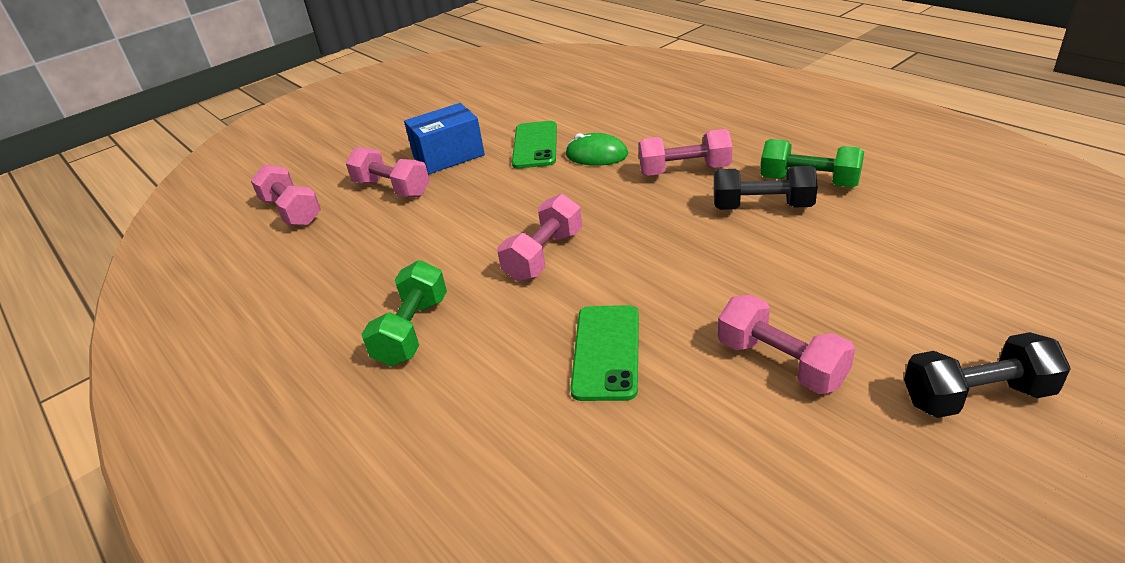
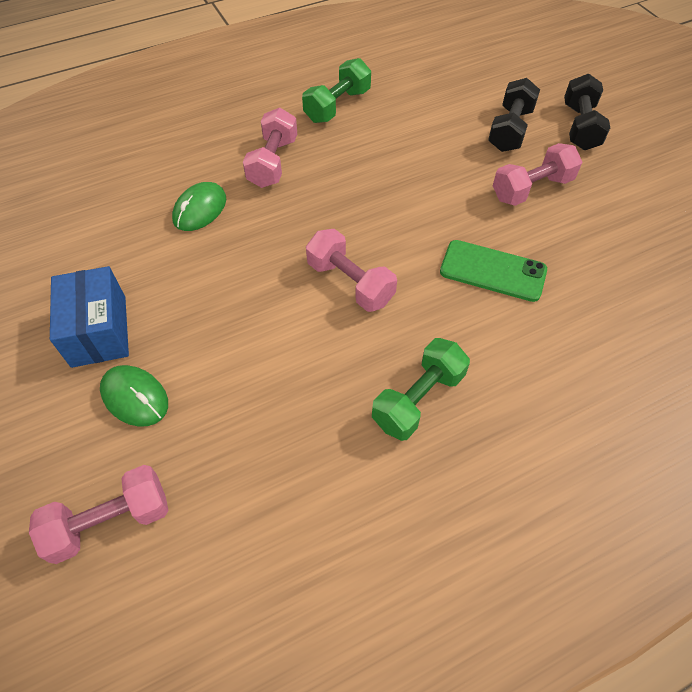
camera: 80 degrees left, 20 degrees up
(392, 189) = (135, 397): pink dumbbell -> green mouse
(412, 331) = (418, 399): green dumbbell -> green dumbbell turned 75 degrees counterclockwise
(535, 145) = (140, 250): green phone -> none
(762, 207) = (355, 139): black dumbbell -> black dumbbell (510, 130)

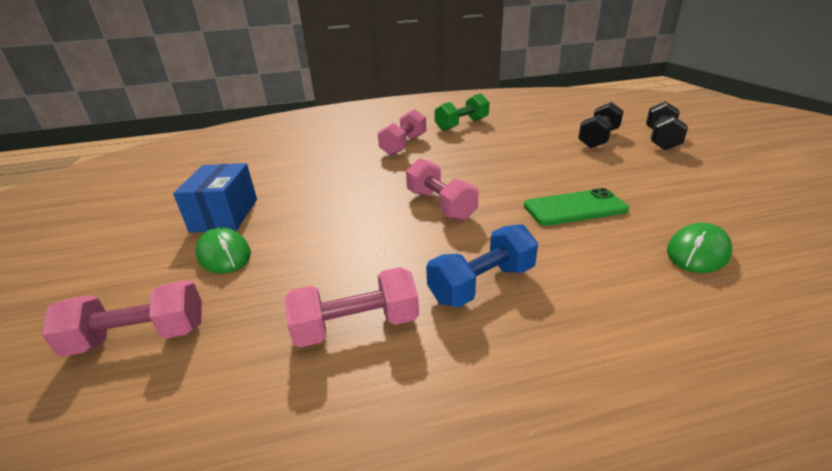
camera: 15 degrees right, 25 degrees down
(200, 209) = (339, 163): green mouse -> green mouse (697, 252)
(418, 399) = (482, 284): green dumbbell -> blue dumbbell
(493, 271) = (574, 208): green phone -> green phone turned 45 degrees counterclockwise
(532, 189) = (616, 166): pink dumbbell -> pink dumbbell (356, 326)

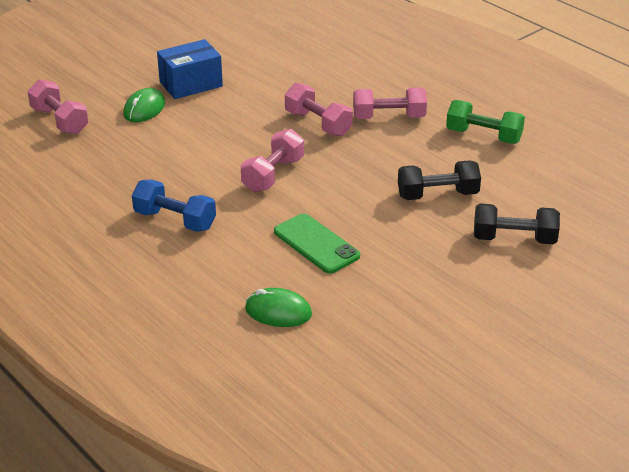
camera: 60 degrees right, 5 degrees up
(356, 326) = (107, 186): pink dumbbell -> pink dumbbell (318, 123)
(661, 139) = (549, 285): black dumbbell -> black dumbbell (437, 195)

